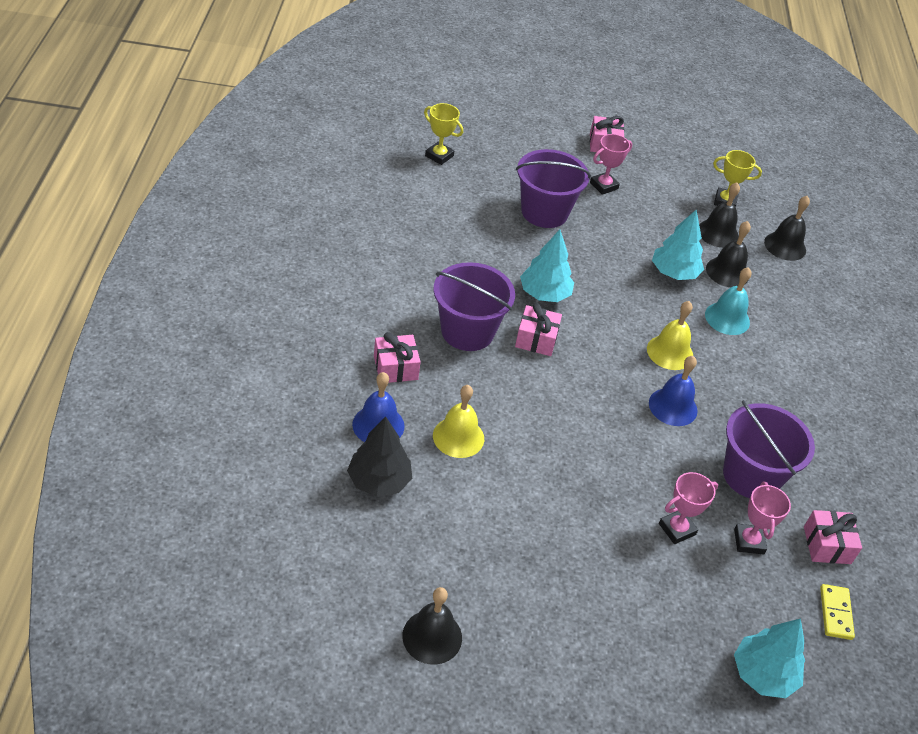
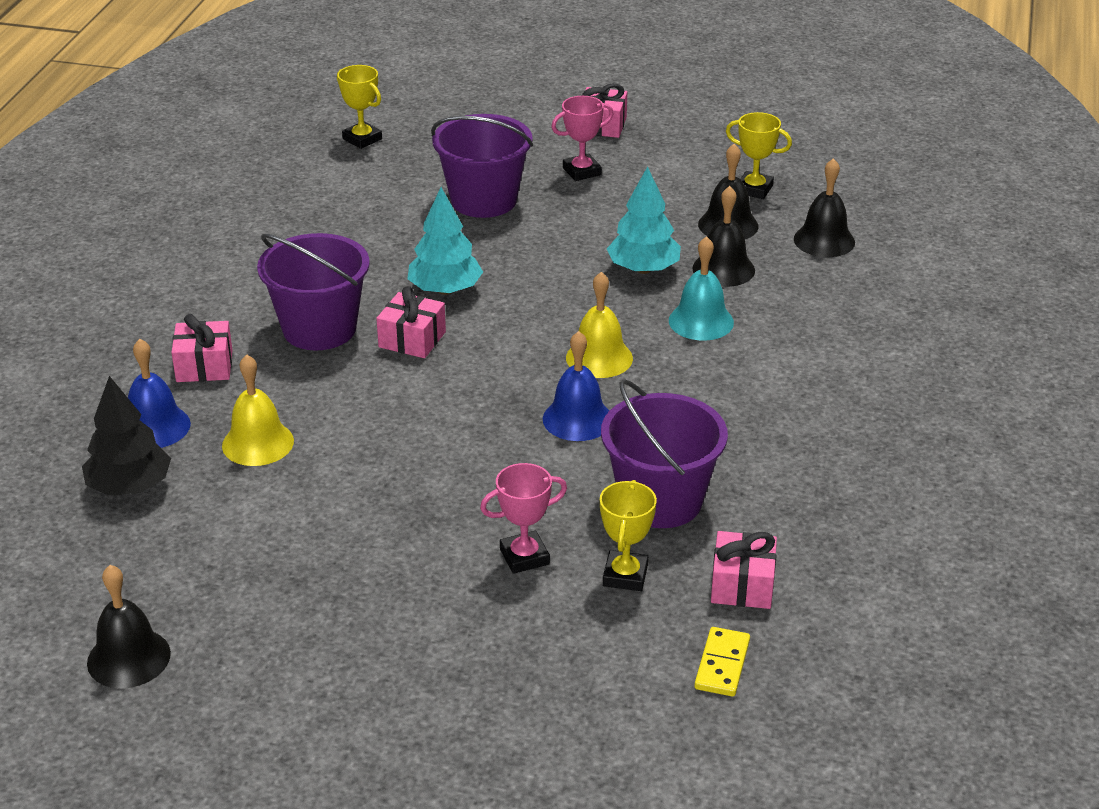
camera: 15 degrees right, 10 degrees down
(749, 541) = (625, 575): pink trophy -> yellow trophy
(763, 674) = (581, 728): turquoise tree -> none

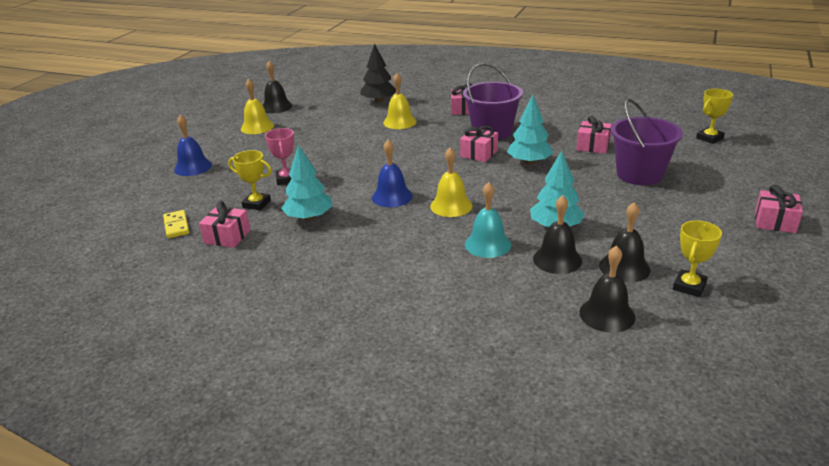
camera: 100 degrees right, 5 degrees down
(154, 427) = (419, 103): blue bell -> blue bell (193, 167)
(257, 664) = (257, 127): none -> yellow bell
(385, 232) = (593, 146): none -> pink gift
(582, 171) = (692, 210): pink trophy -> none
(660, 501) = (309, 217): purple bucket -> turquoise tree
(722, 664) = (176, 226): yellow domino -> yellow domino turned 45 degrees clockwise

